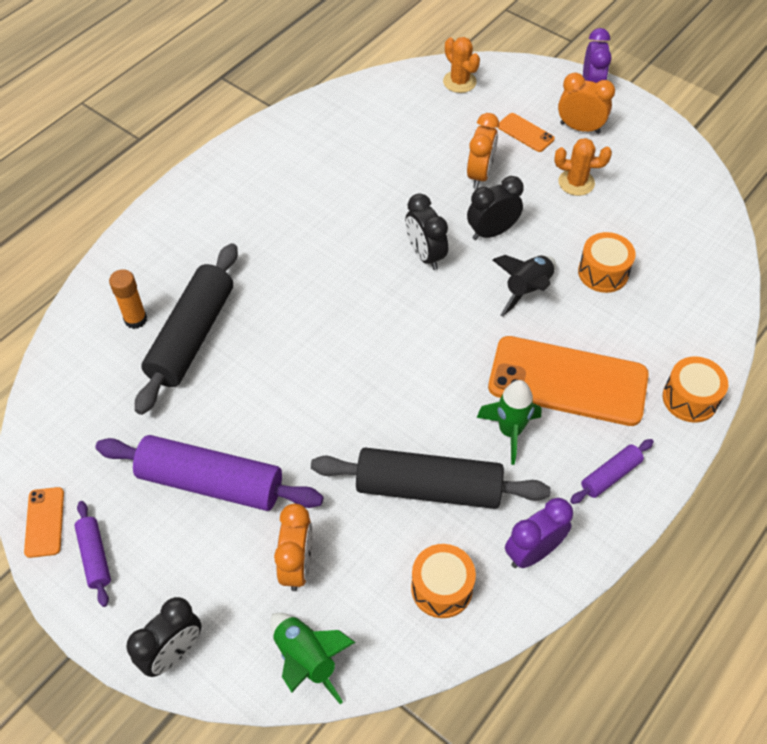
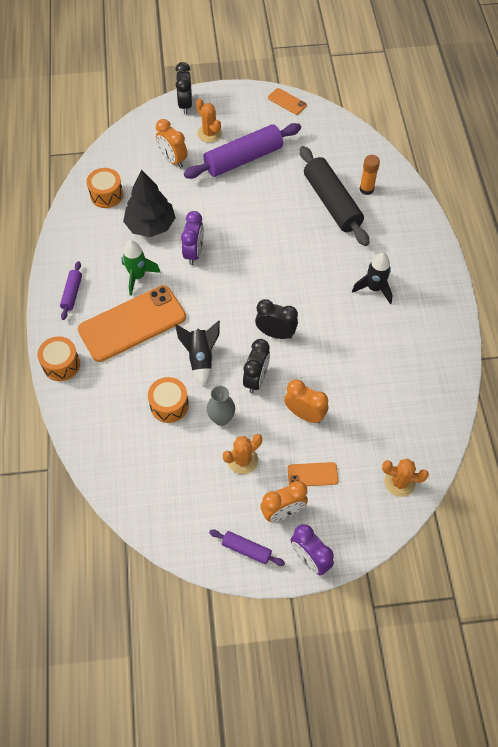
camera: 135 degrees right, 5 degrees up
(95, 556) = (253, 107): purple rolling pin -> purple rolling pin (246, 549)
(202, 565) = (209, 133): none -> orange cactus
(277, 220) = (374, 288): none -> black rocket
(306, 659) = (134, 137): green rocket -> none
(428, 488) = (150, 225): black rolling pin -> black tree
(479, 175) = (304, 414): orange clock -> orange clock turned 150 degrees clockwise
(533, 552) = (80, 235): purple clock -> purple clock (194, 253)
(562, 225) = (221, 418): none -> grey vase

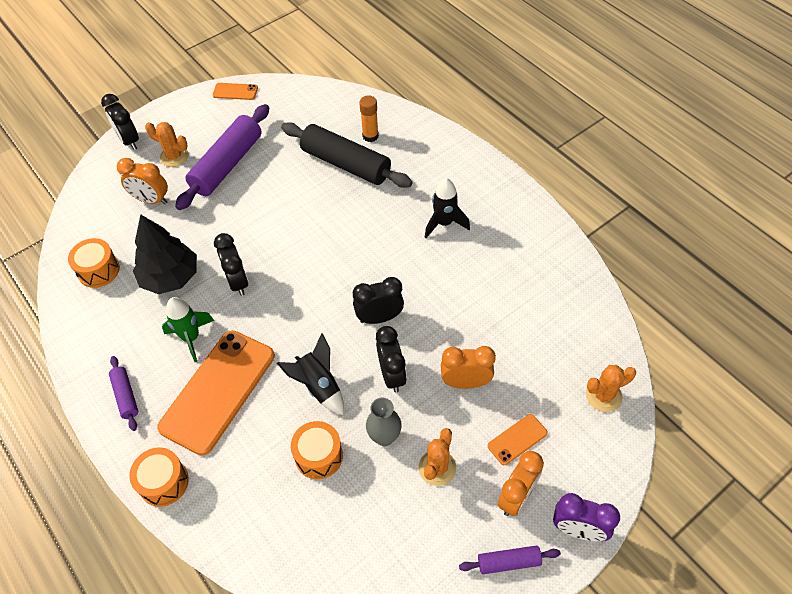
camera: 30 degrees left, 5 degrees down
(194, 253) = (238, 282): purple clock -> black clock

